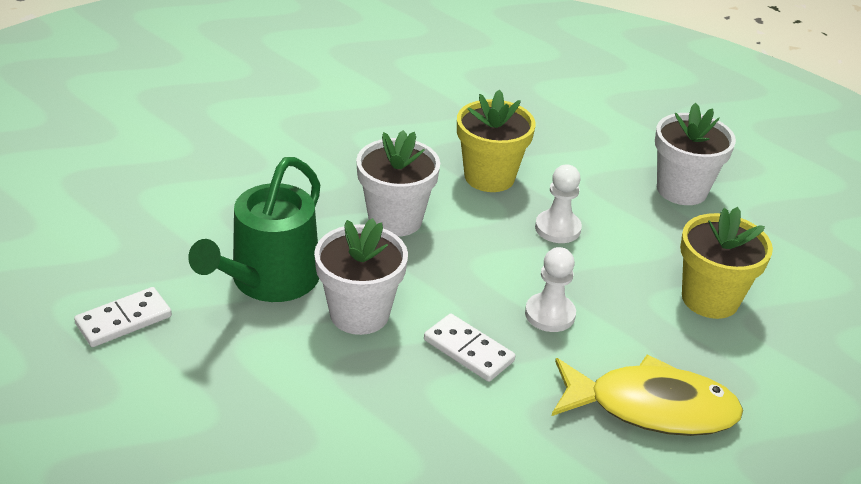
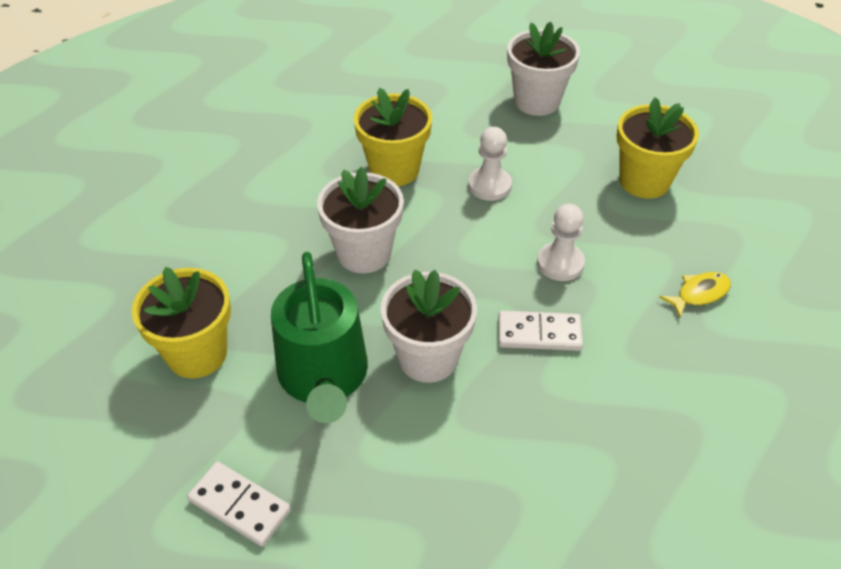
camera: 35 degrees left, 10 degrees up
(124, 320) = (240, 505): white domino -> white domino turned 75 degrees counterclockwise
(202, 216) = (197, 353): none -> yellow flower pot
(652, 407) = (699, 294): yellow fish -> yellow fish, size x0.46

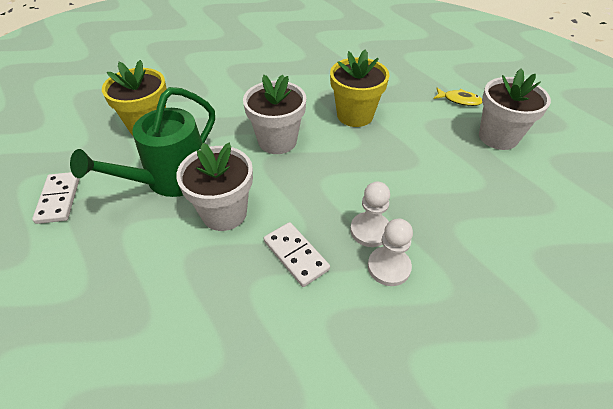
camera: 50 degrees right, 0 degrees up
(489, 185) = (394, 159): white pawn -> white pawn (389, 267)
(644, 181) = (507, 232): yellow flower pot -> none
(699, 294) = (437, 333): yellow fish -> yellow fish (459, 100)

